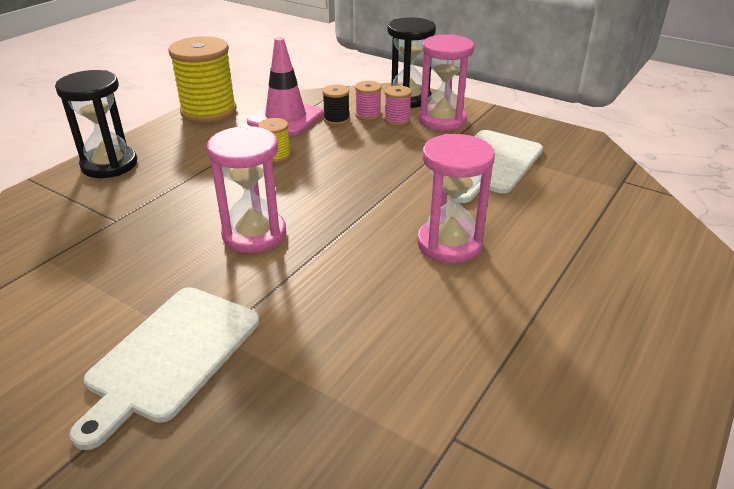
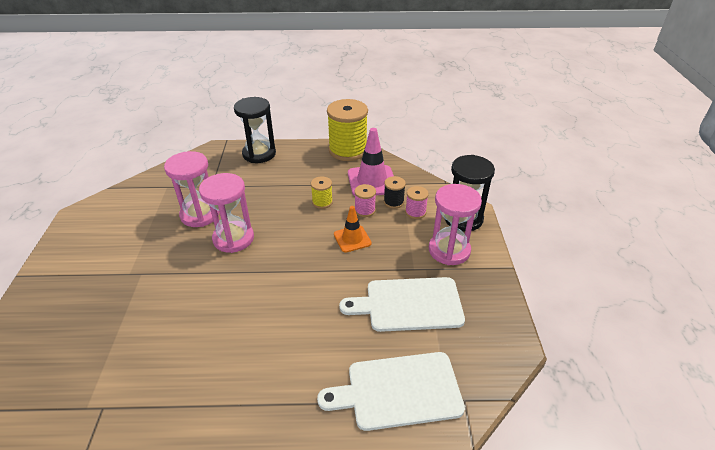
camera: 55 degrees right, 5 degrees up
(170, 356) = (118, 266): white cutting board -> white cutting board (398, 391)
(362, 160) = (352, 239): none -> orange traffic cone
(397, 120) = (423, 228): pink spool -> pink spool (365, 210)
(449, 244) = (284, 326): pink hourglass -> pink hourglass (200, 214)

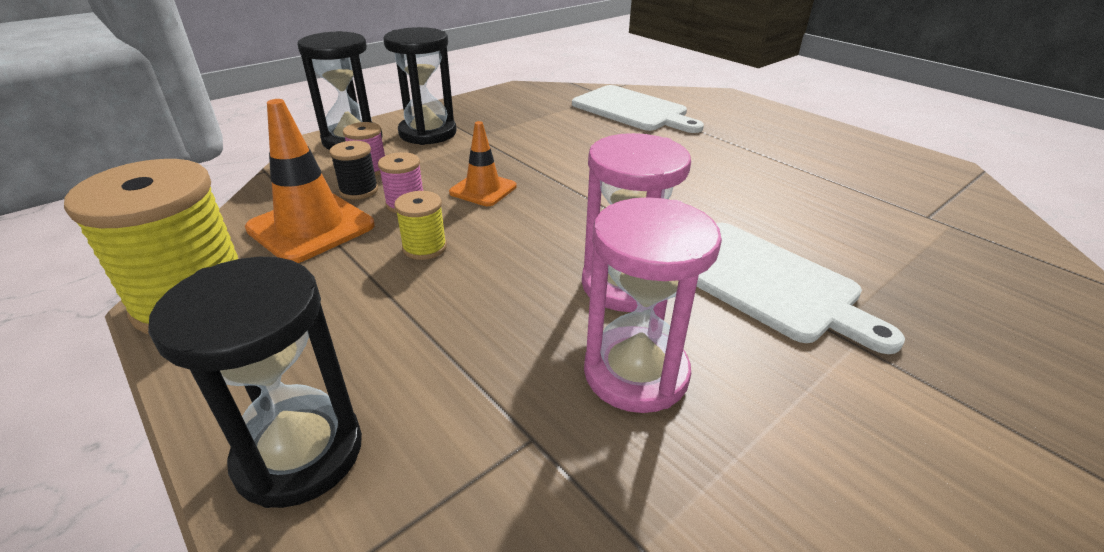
camera: 130 degrees left, 5 degrees down
(372, 181) = (311, 227): pink traffic cone -> orange traffic cone
(409, 304) = (539, 130): white cutting board -> white cutting board (765, 283)
(449, 250) = (427, 133): pink hourglass -> black hourglass

